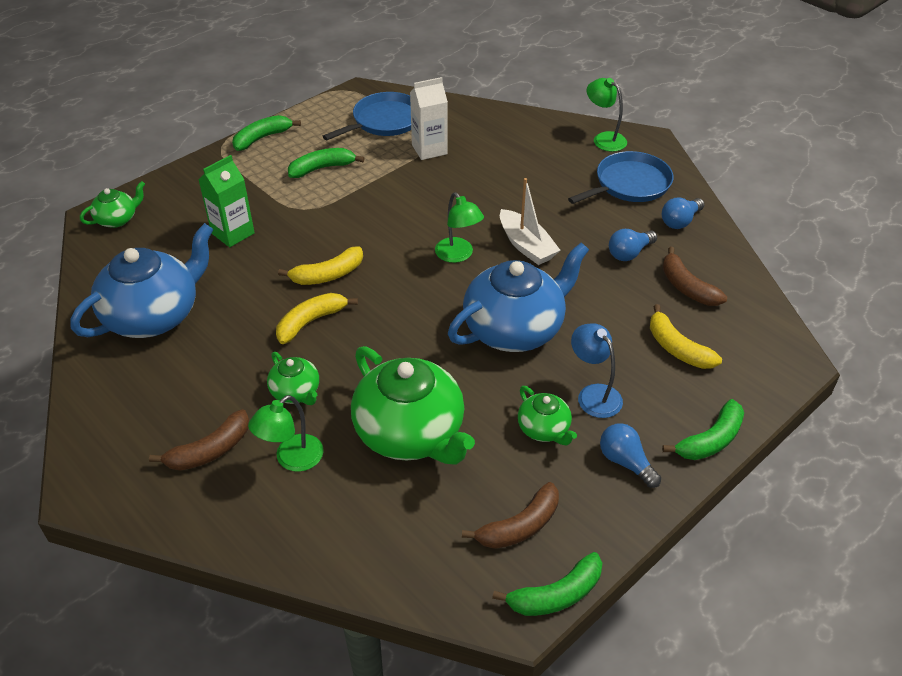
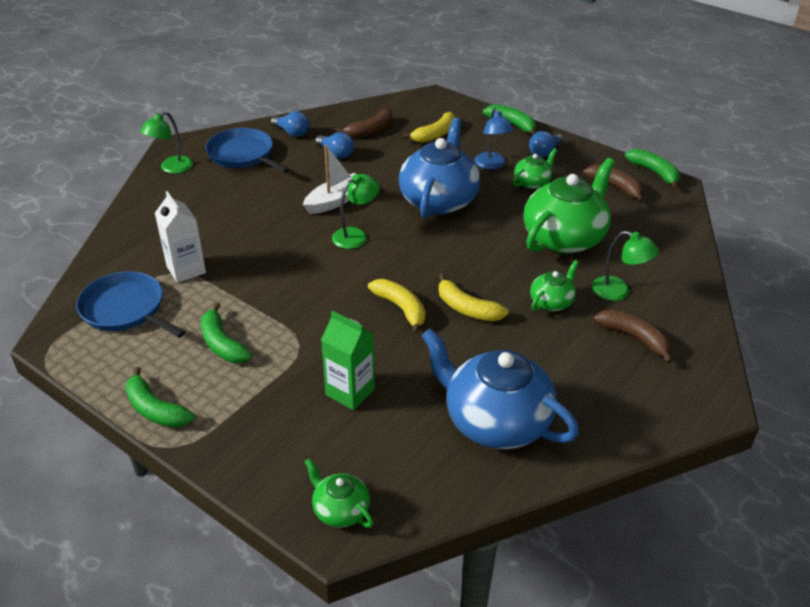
camera: 100 degrees left, 5 degrees down
(514, 329) = (439, 200): blue teapot -> blue teapot turned 60 degrees clockwise
(593, 394) = (492, 165): blue lamp -> blue lamp turned 60 degrees counterclockwise

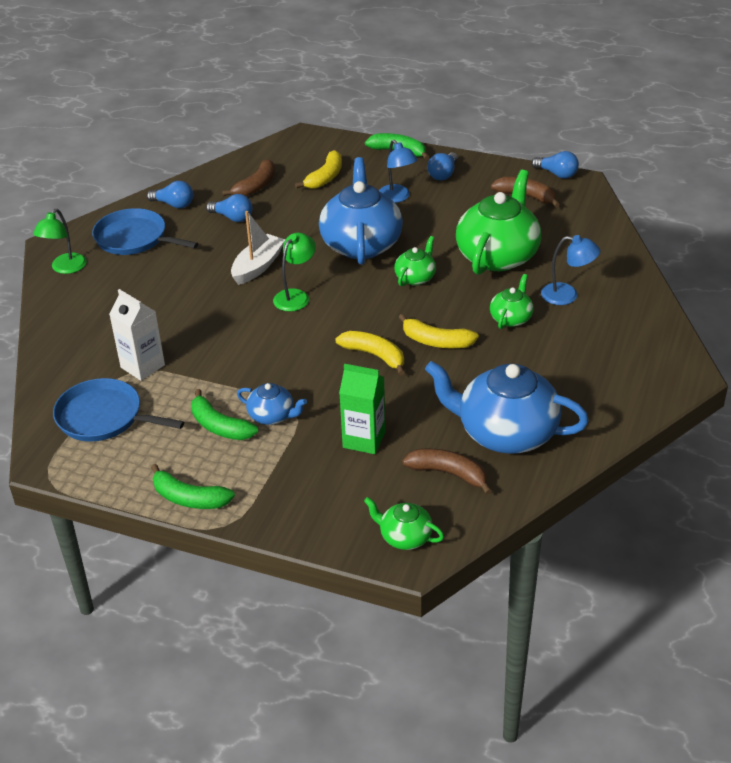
camera: 15 degrees left, 0 degrees up
(275, 345) = (272, 416): none -> blue teapot
(532, 182) = (444, 208): green teapot -> green teapot (415, 277)
(618, 291) = (567, 295): green lamp -> blue lamp
(634, 338) = (597, 334): brown banana -> brown banana (449, 474)
(654, 173) = (557, 174): green banana -> blue light bulb

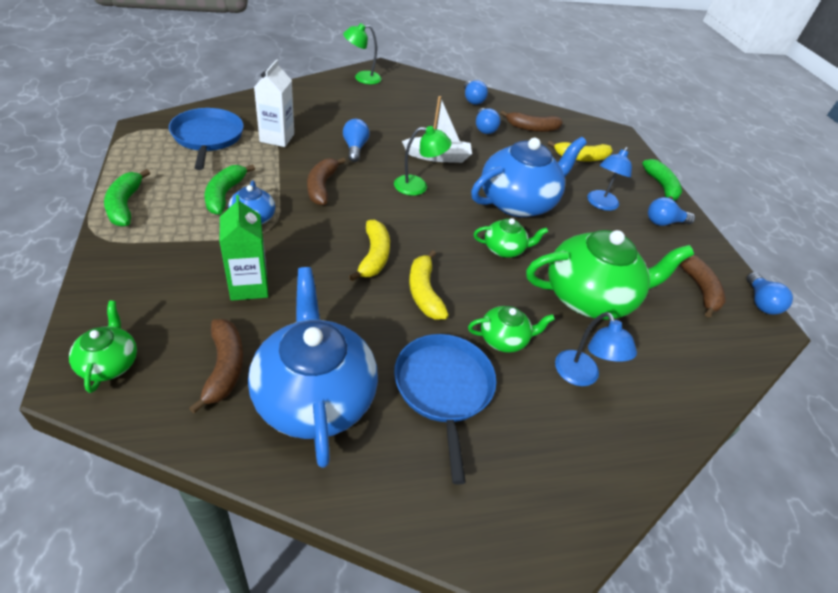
camera: 50 degrees right, 5 degrees up
(134, 238) = (418, 95): blue pan -> blue pan (443, 388)
(203, 317) = (355, 148): none -> blue light bulb
(252, 358) = (322, 186): none -> brown banana

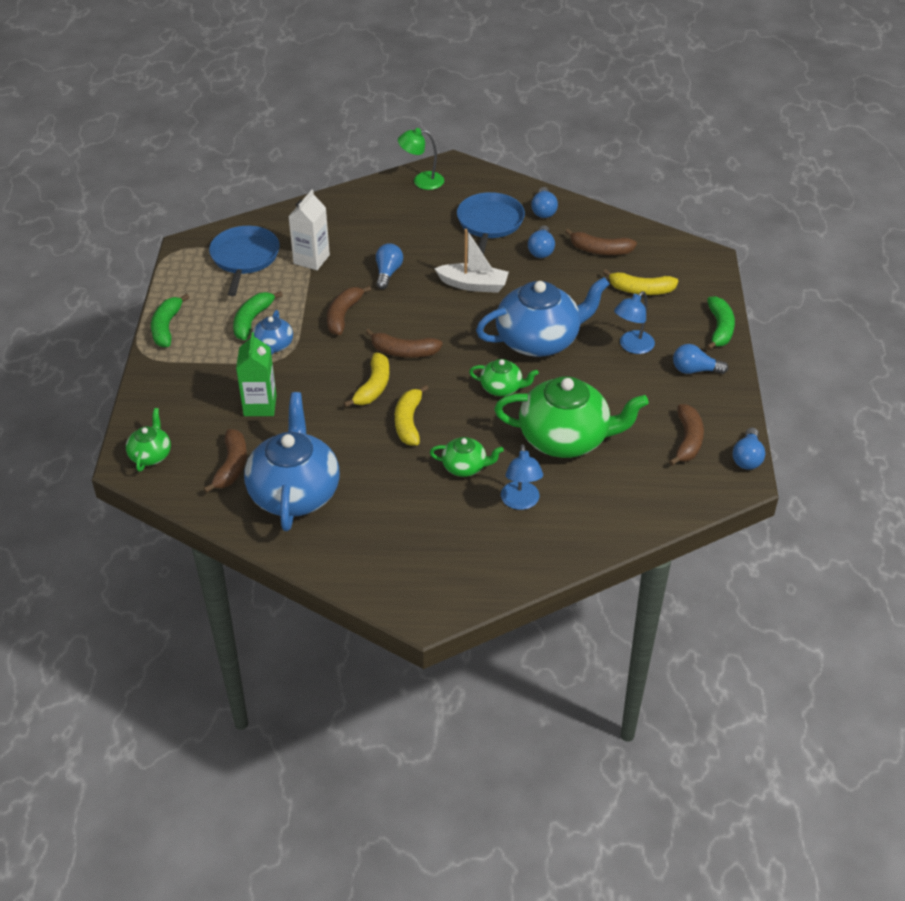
camera: 20 degrees right, 0 degrees up
(394, 219) = (403, 352): none -> brown banana
(418, 186) = (439, 318): green lamp -> none
(443, 388) = (397, 498): blue pan -> blue pan (489, 223)

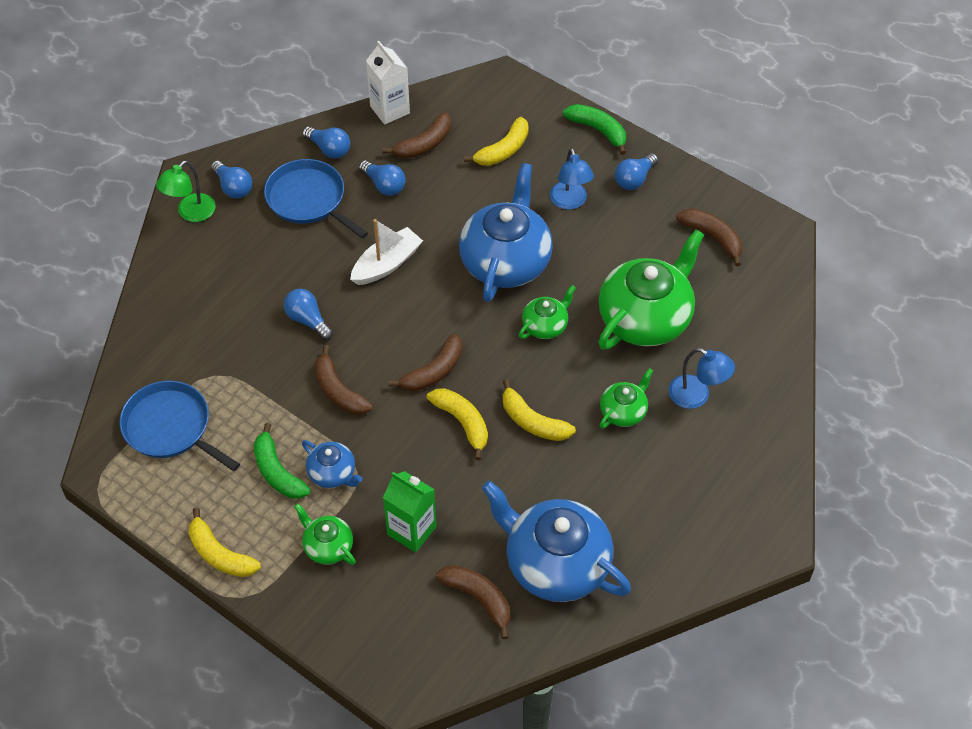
camera: 55 degrees left, 10 degrees up
(150, 455) = (406, 663): green teapot -> green teapot (328, 546)
(166, 327) = (220, 554): green banana -> yellow banana
(311, 259) = (227, 371): white carton -> white carton (390, 110)
(747, 458) = (761, 212): blue light bulb -> blue light bulb (233, 187)

